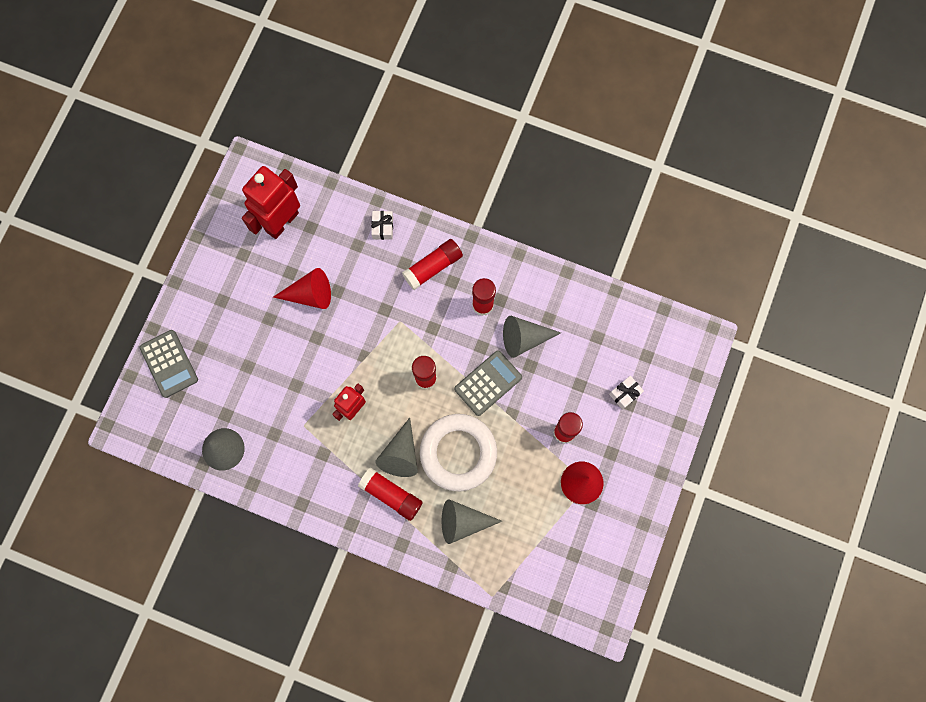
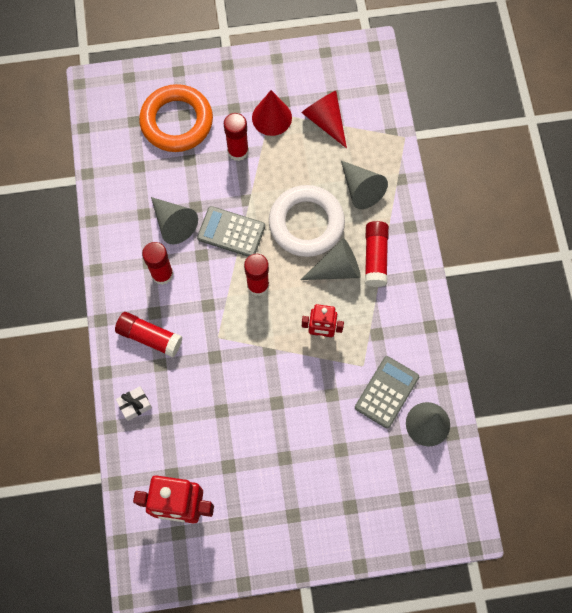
camera: 120 degrees left, 5 degrees down
(169, 364) = (383, 526): grey calculator -> grey calculator (386, 392)
(310, 294) = (239, 434): red cone -> red cone (325, 121)
(625, 394) = (177, 121): white gift -> orange ring

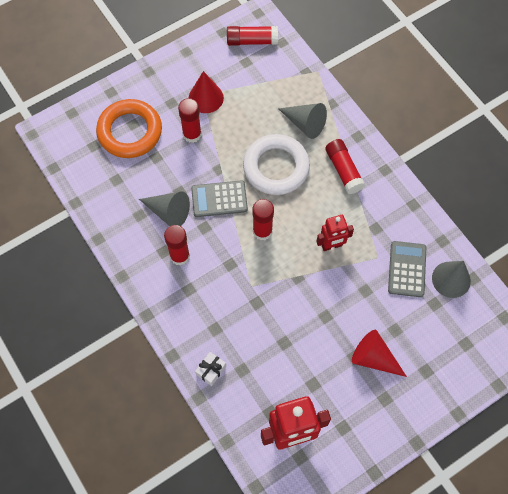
camera: 25 degrees left, 5 degrees down
(149, 337) = (195, 310): red glue stick -> red glue stick (252, 41)
(325, 121) = (250, 83): red cone -> red cone (374, 358)
(336, 269) = (318, 192): grey cone -> none

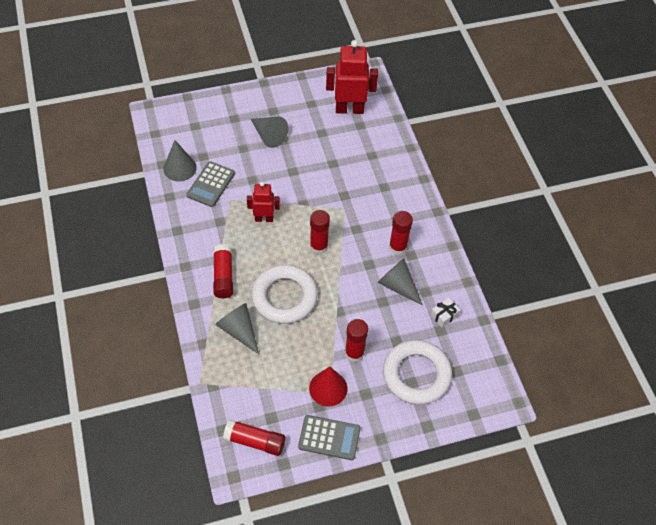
camera: 165 degrees left, 10 degrees down
(130, 132) = (416, 374): orange ring -> white ring
(211, 370) = (396, 161): white gift -> white gift (444, 315)
(219, 199) = (348, 284): grey calculator -> grey calculator (329, 438)
(374, 358) = (268, 135): red cone -> grey cone

